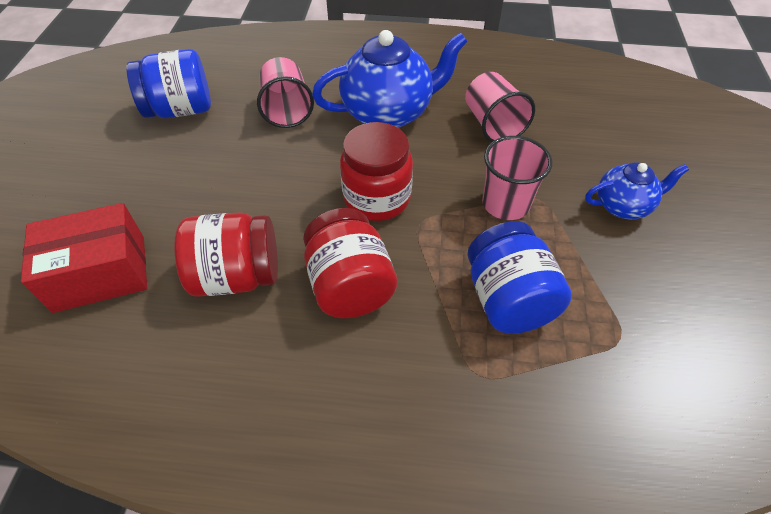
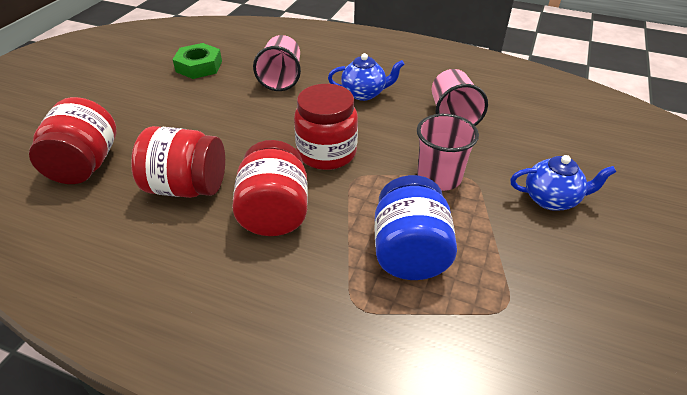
camera: 15 degrees right, 10 degrees down
(100, 273) = (85, 165): red box -> red jar
(180, 110) = (199, 66): blue jar -> green nut
(388, 113) = (364, 93): blue teapot -> blue teapot, size x0.56

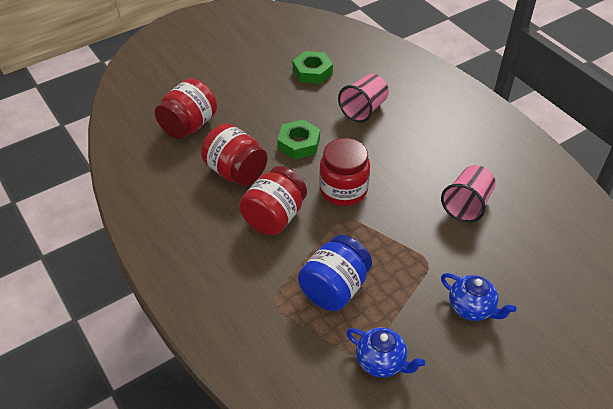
camera: 35 degrees right, 5 degrees up
(239, 131) = (299, 143): none -> green nut
(364, 93) = (415, 152): blue teapot -> blue teapot (381, 362)
(439, 177) = (405, 248): pink cup -> none

